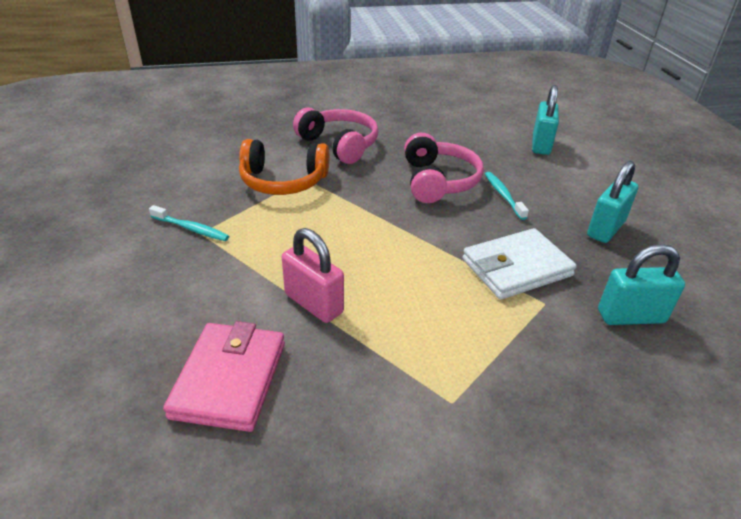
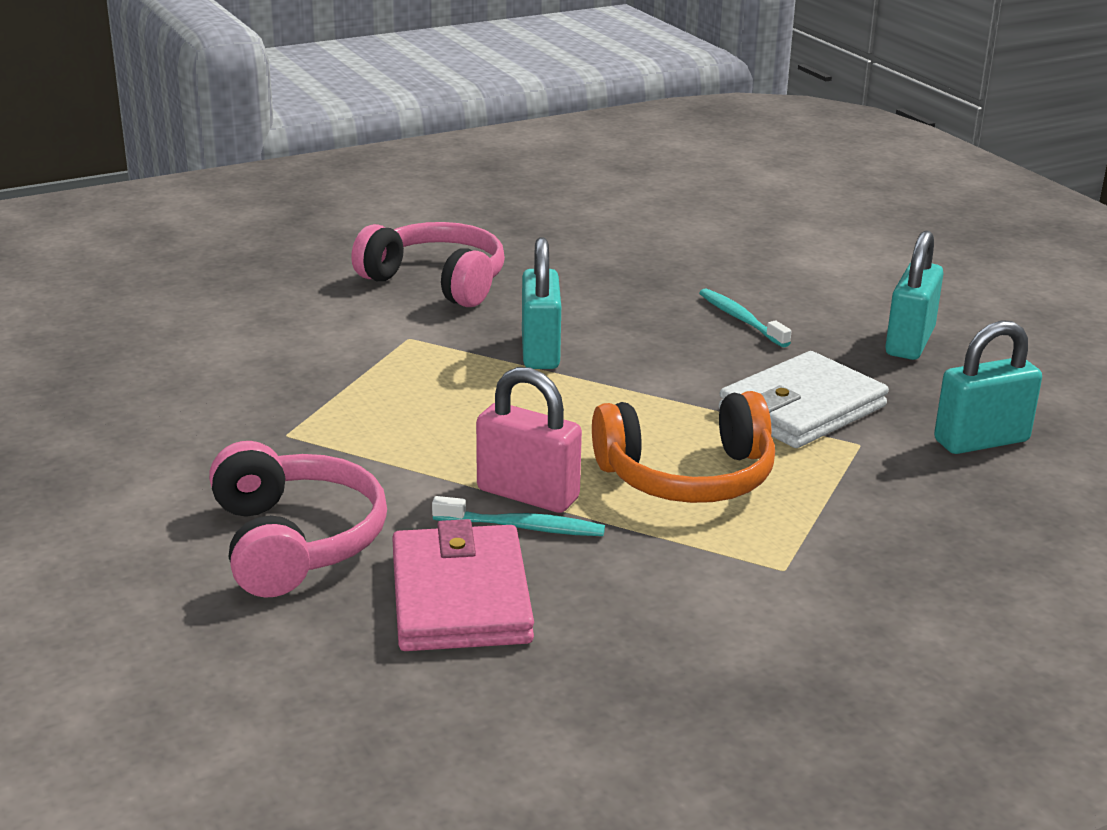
camera: 15 degrees left, 10 degrees down
(191, 228) = (266, 431): turquoise toothbrush -> turquoise toothbrush (522, 527)
(283, 181) = (375, 346): orange headphones -> orange headphones (687, 476)
(438, 181) = (629, 313): pink headphones -> pink headphones (294, 542)
(541, 145) = (768, 242): turquoise padlock -> turquoise padlock (540, 351)

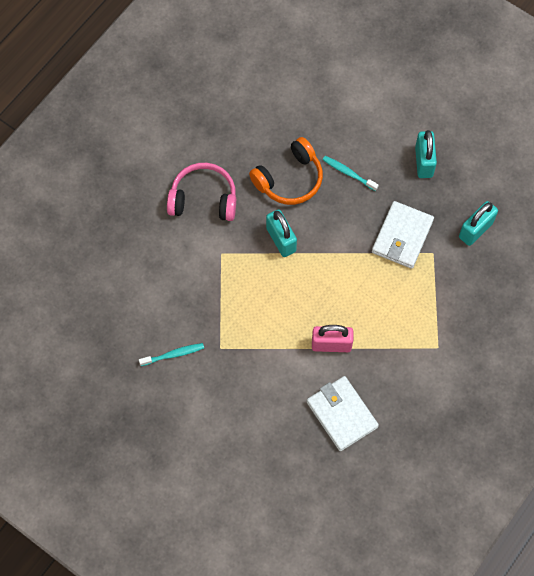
camera: 25 degrees left, 40 degrees up
(294, 542) = (268, 412): pink headphones -> none
(460, 597) = (342, 414): pink wallet -> white wallet
(522, 527) = (340, 365): turquoise toothbrush -> turquoise toothbrush (173, 354)
(687, 476) = (381, 305): orange headphones -> orange headphones (289, 179)

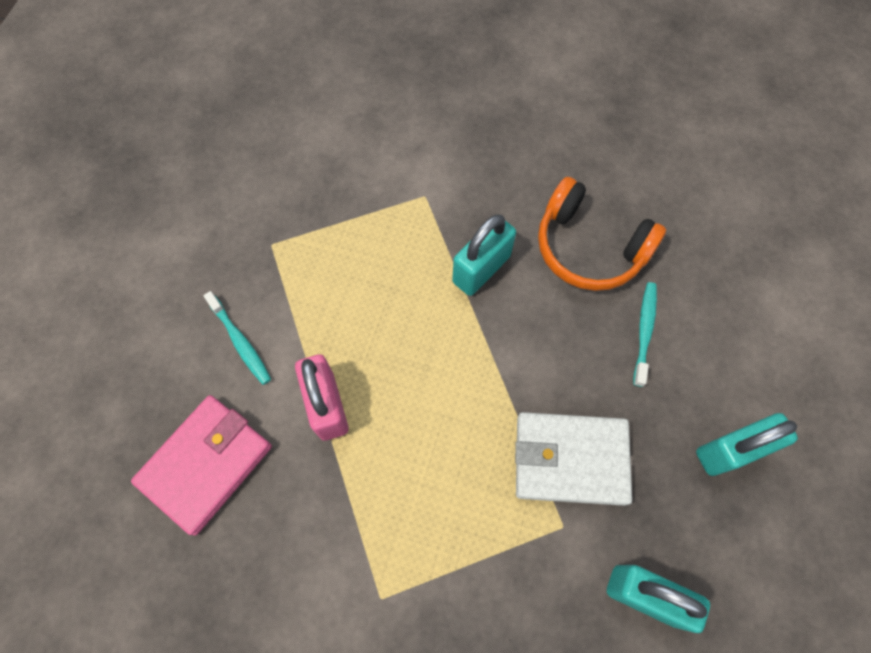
camera: 70 degrees right, 0 degrees up
(173, 354) = (242, 187): turquoise toothbrush -> turquoise toothbrush (240, 341)
(203, 199) = (501, 145): pink headphones -> none
(342, 414) = (206, 464): white wallet -> pink wallet

